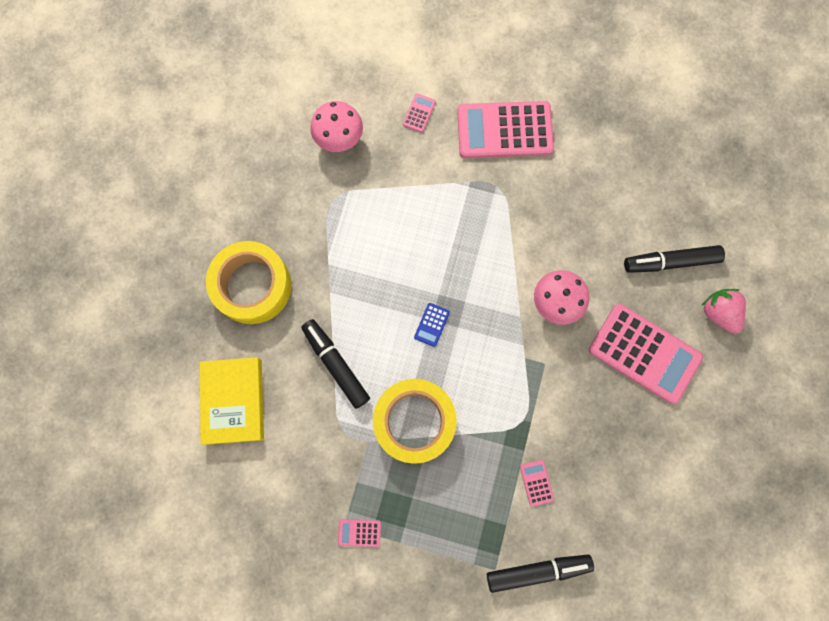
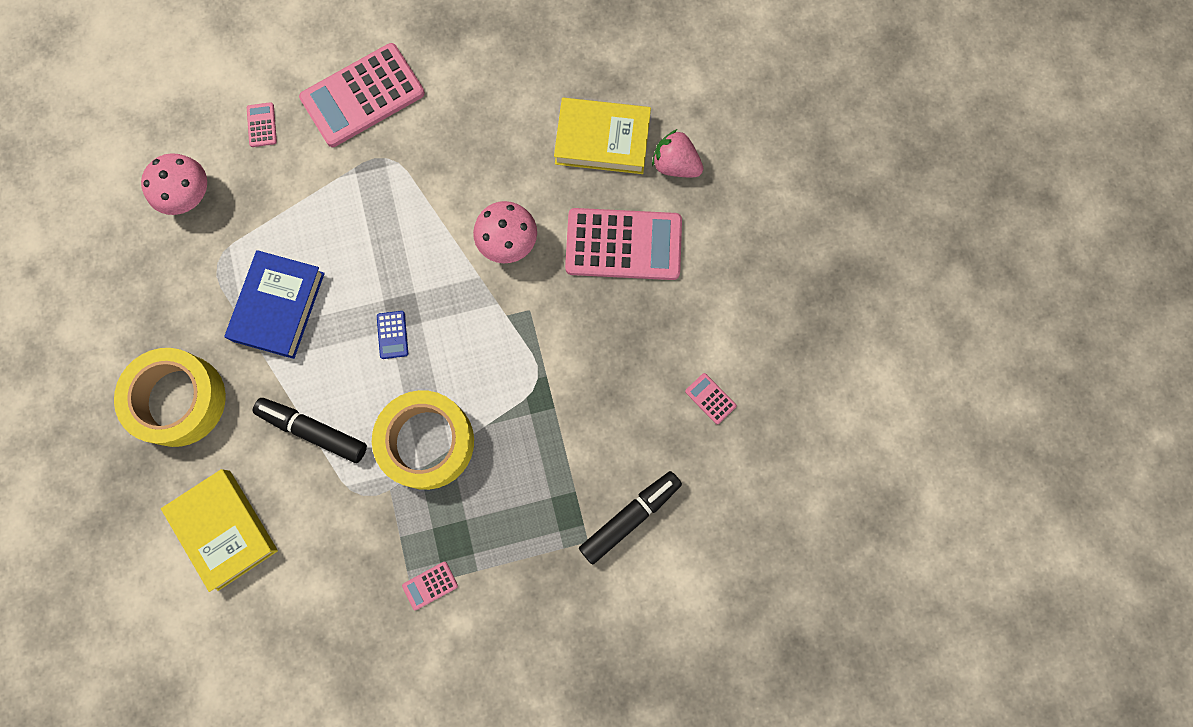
camera: 30 degrees left, 0 degrees up
(360, 256) = (278, 307): none -> blue book
(536, 482) = (583, 432): pink calculator -> pink calculator (710, 398)
(670, 262) = (602, 140): black marker -> yellow book

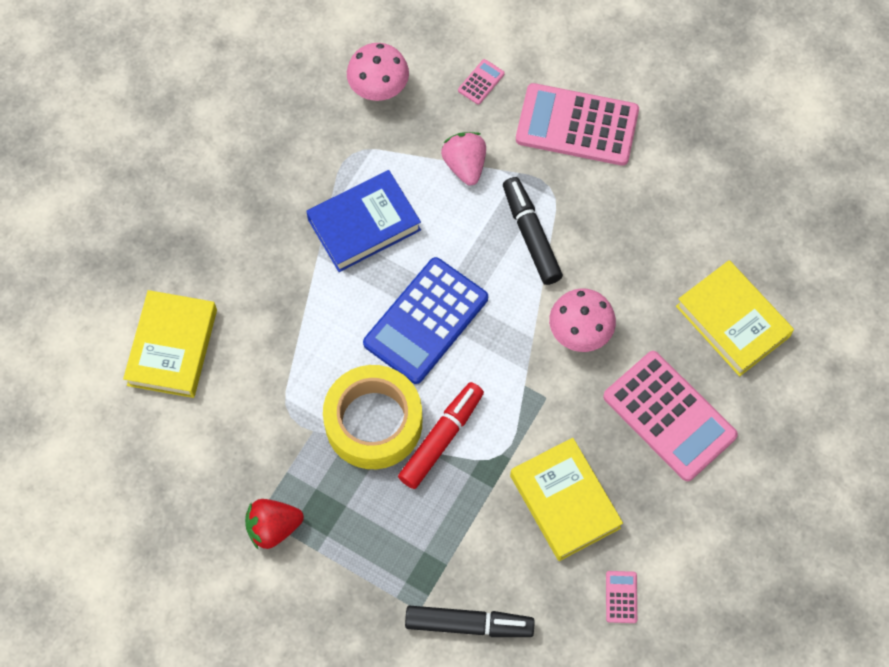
camera: 45 degrees right, 10 degrees down
(178, 400) = (230, 227): yellow tape -> none
(313, 431) = (301, 337): black marker -> black marker (531, 235)
(392, 335) = (425, 321): blue calculator -> blue calculator, size x2.49
(430, 585) = (273, 527): pink calculator -> red strawberry
(485, 408) = (441, 438): none -> red marker
(611, 370) = (564, 502): none -> yellow book
(675, 165) = (773, 393): pink strawberry -> pink strawberry (465, 165)

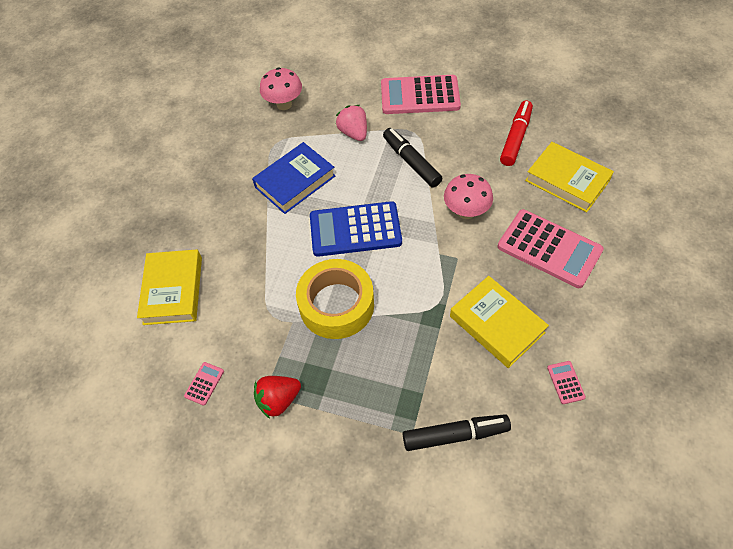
camera: 10 degrees left, 10 degrees down
(425, 321) = (355, 229): blue calculator -> blue calculator turned 60 degrees clockwise
(441, 438) = (390, 303): red marker -> red marker (515, 138)
(481, 82) = (350, 86): pink calculator -> pink calculator (204, 383)

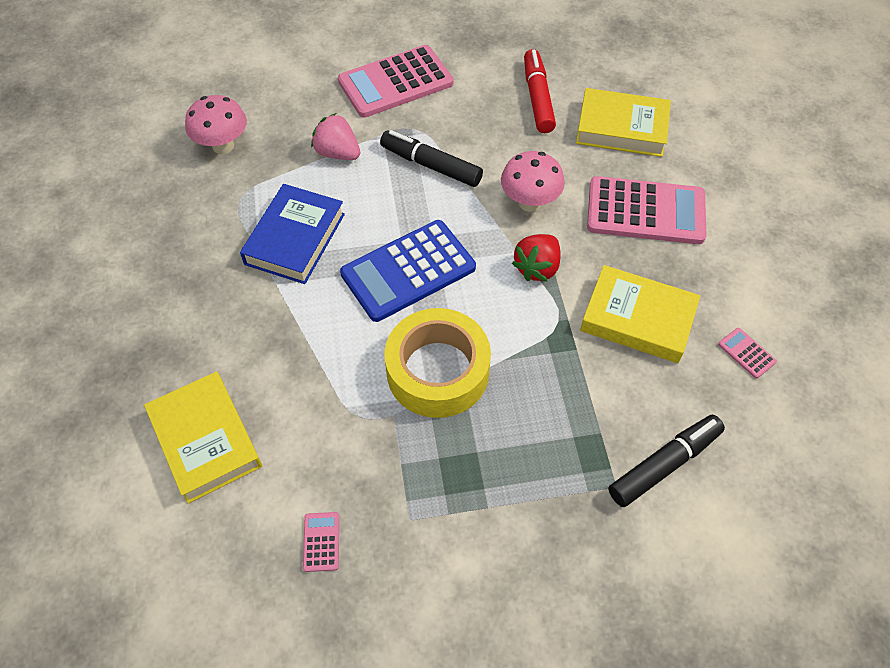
camera: 30 degrees left, 0 degrees up
(278, 400) = (432, 518): red strawberry -> red strawberry (537, 268)

